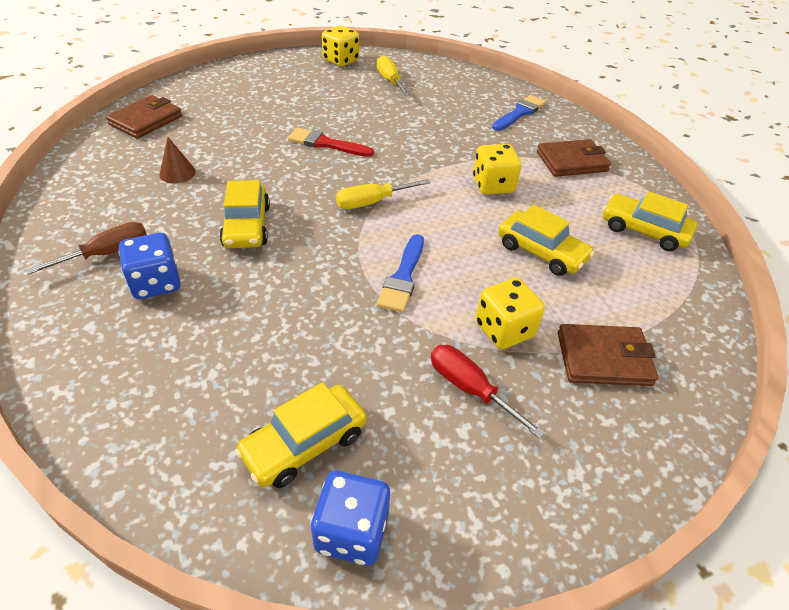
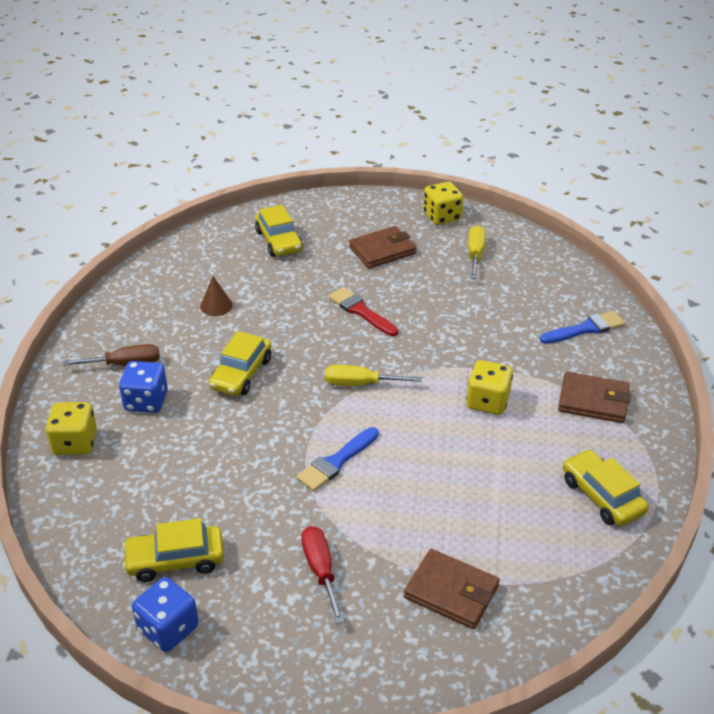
camera: 30 degrees right, 5 degrees down
(146, 120) = (220, 244): brown wallet -> brown wallet (382, 250)
(504, 330) = (386, 536): yellow dice -> yellow dice (75, 443)
(541, 252) = (478, 482): yellow car -> yellow car (279, 241)

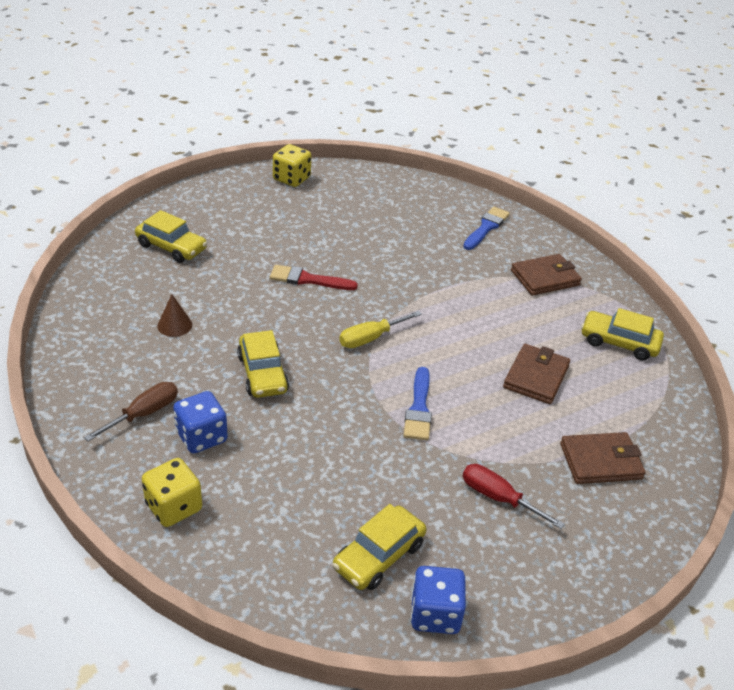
camera: 40 degrees left, 0 degrees up
(382, 250) = (272, 223): brown wallet -> brown wallet (536, 377)
(475, 254) = (349, 200): yellow screwdriver -> none
(487, 402) = (477, 310): yellow dice -> none

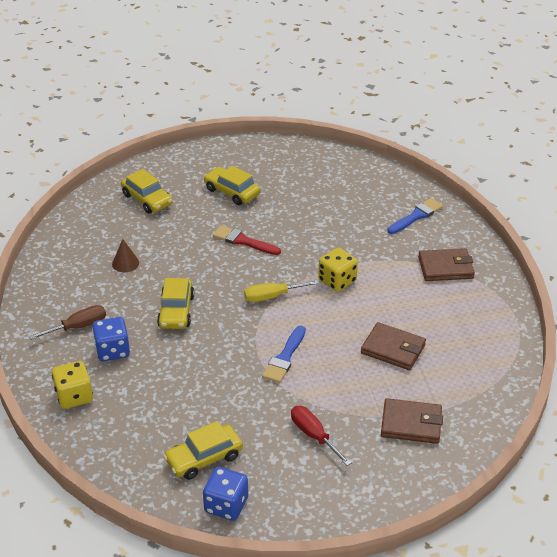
camera: 20 degrees right, 0 degrees up
(291, 179) = (267, 152): yellow dice -> yellow dice (337, 281)
(536, 377) = (393, 349): brown wallet -> brown wallet turned 75 degrees clockwise
(619, 342) = (481, 332): yellow car -> yellow car (232, 192)

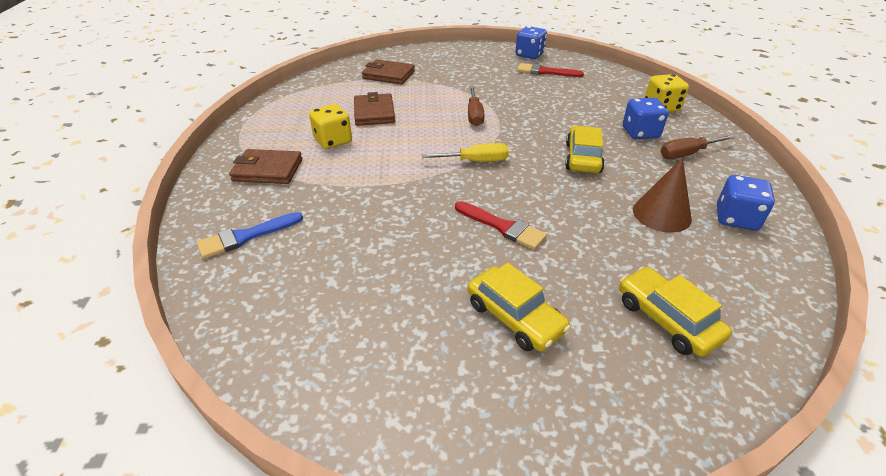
camera: 170 degrees left, 0 degrees up
(71, 265) = (736, 218): none -> blue dice
(125, 263) = (661, 214): brown cone -> brown cone, size x1.56
(204, 458) = (545, 72): yellow car -> red brush
(284, 358) = (474, 115): blue brush -> brown screwdriver
(314, 435) = (463, 75): red screwdriver -> none
(337, 281) = (398, 169): yellow dice -> yellow dice (333, 141)
(393, 349) = (374, 113): brown wallet -> brown wallet turned 45 degrees clockwise

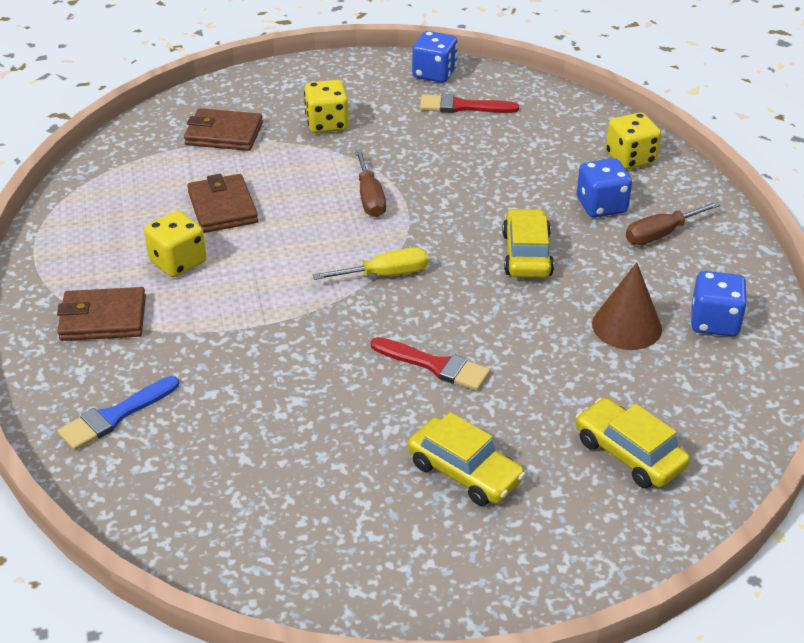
camera: 10 degrees left, 0 degrees up
(455, 74) = (327, 124): none -> yellow dice

